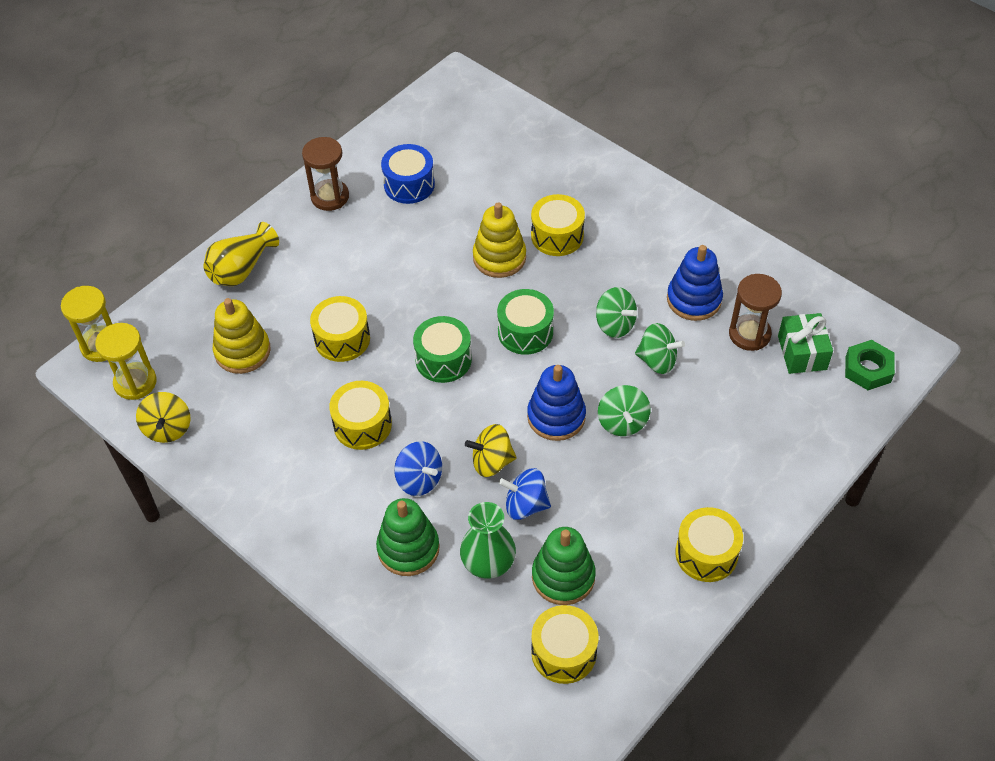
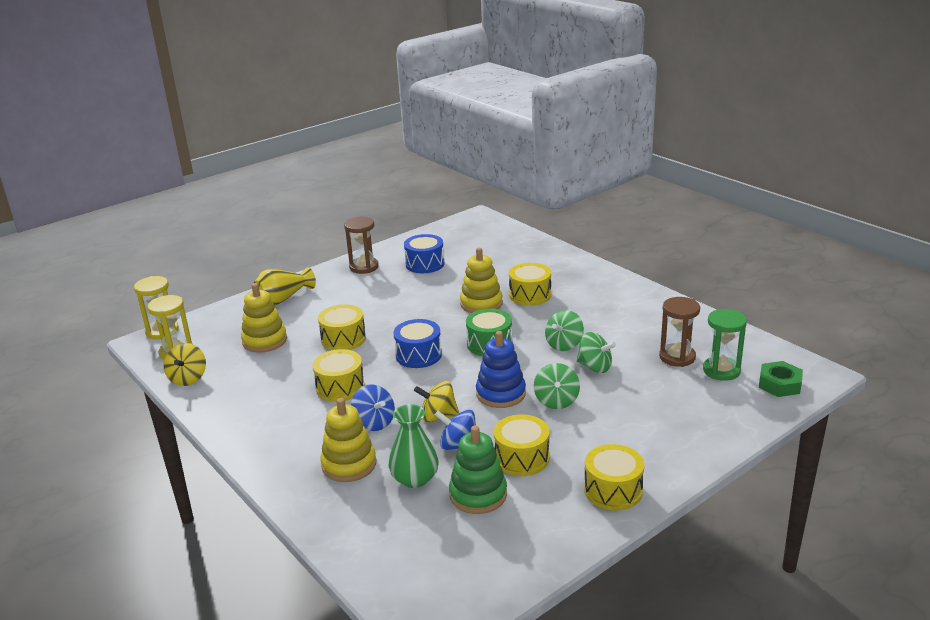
camera: 10 degrees right, 25 degrees down
(408, 548) = (349, 464): green stacking toy -> yellow stacking toy
(443, 359) = (418, 355): green drum -> blue drum
(564, 652) = (463, 547): yellow drum -> yellow drum (521, 458)
(615, 324) = (564, 345): green spinning top -> green spinning top turned 75 degrees clockwise
(694, 299) = (633, 335): blue stacking toy -> none
(802, 353) = (721, 370): green gift -> green hourglass

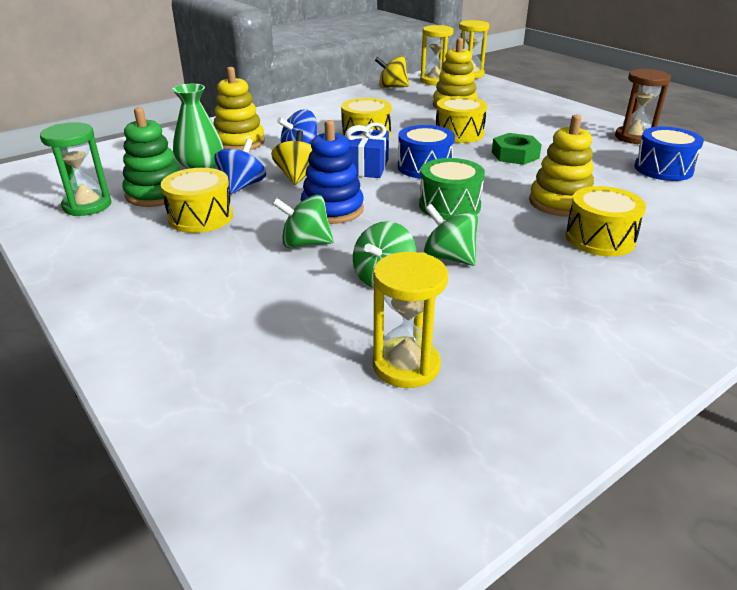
camera: 90 degrees right, 5 degrees up
(283, 299) = (540, 107): yellow vase -> none
(418, 383) = (365, 167): none -> blue gift
(613, 490) = (104, 268): yellow drum -> none
(677, 357) = (406, 365): brown hourglass -> yellow hourglass
(721, 370) = (351, 416): green hourglass -> green hourglass (87, 205)
(779, 384) = (282, 500): green nut -> green nut (515, 155)

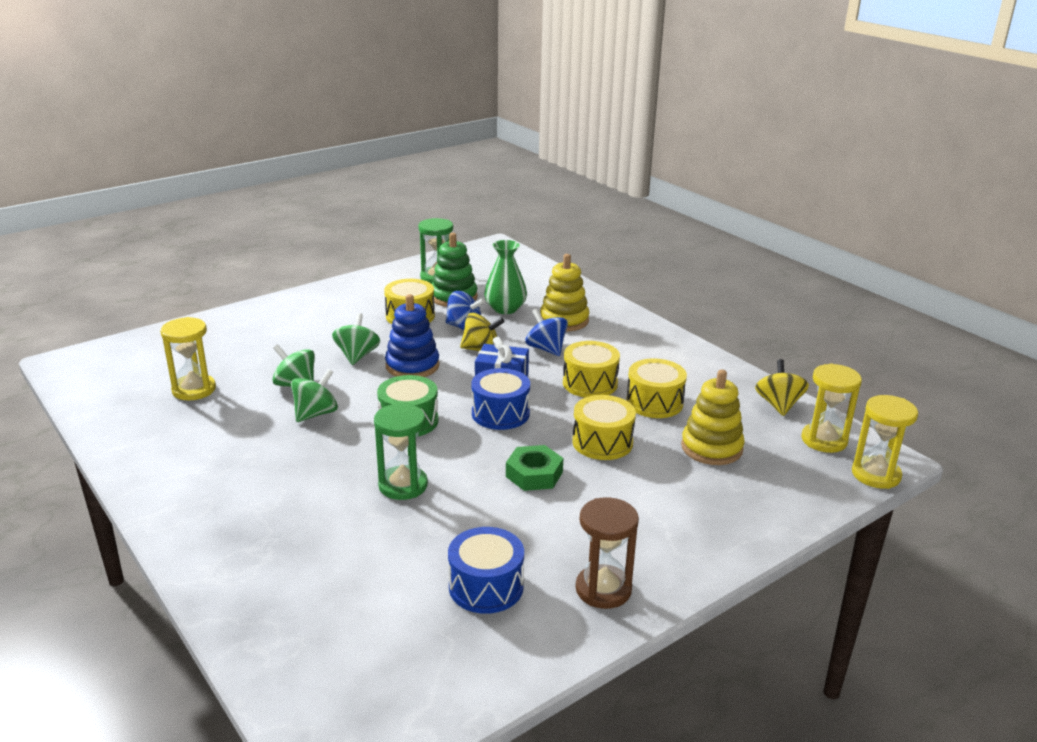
camera: 90 degrees right, 5 degrees down
(560, 203) = (403, 485): yellow stacking toy -> green hourglass
(599, 238) = (322, 496): yellow drum -> yellow drum (654, 403)

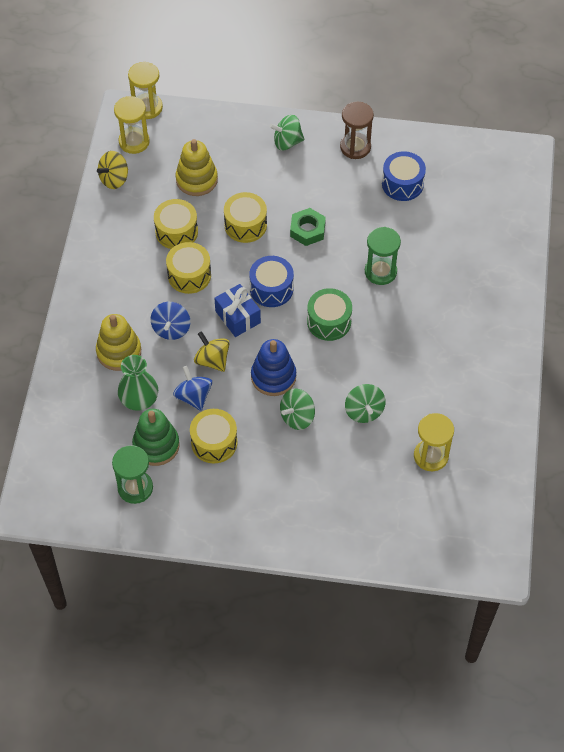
camera: 135 degrees left, 30 degrees up
(315, 414) = (375, 370): green spinning top -> green spinning top (287, 142)

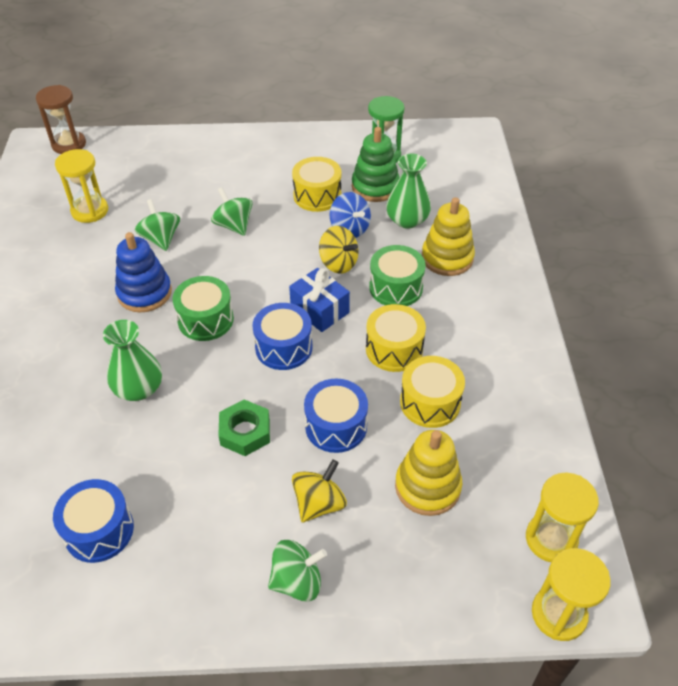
camera: 170 degrees right, 10 degrees down
(114, 179) = (551, 468): yellow spinning top -> yellow spinning top (319, 503)
(171, 329) = (396, 287): blue spinning top -> green drum
(245, 225) = (336, 426): yellow drum -> blue drum
(273, 377) = (265, 257): blue stacking toy -> blue stacking toy (144, 293)
(297, 417) = (234, 225): green spinning top -> green spinning top turned 75 degrees counterclockwise
(355, 147) = (178, 590): brown hourglass -> brown hourglass (69, 144)
(380, 272) = (138, 388): green hourglass -> green vase

